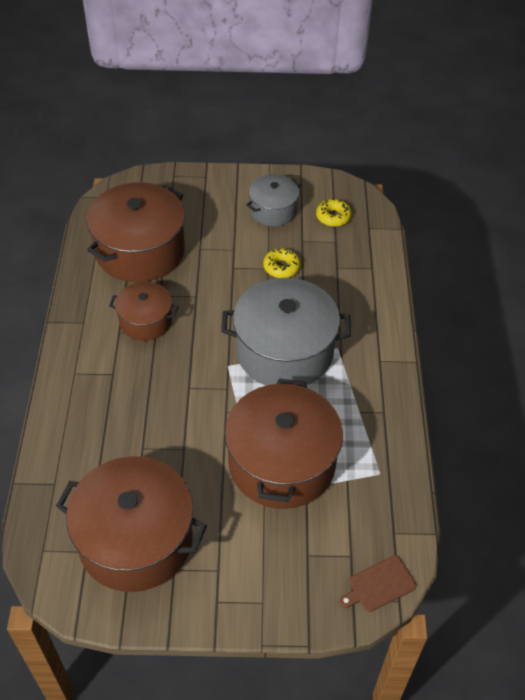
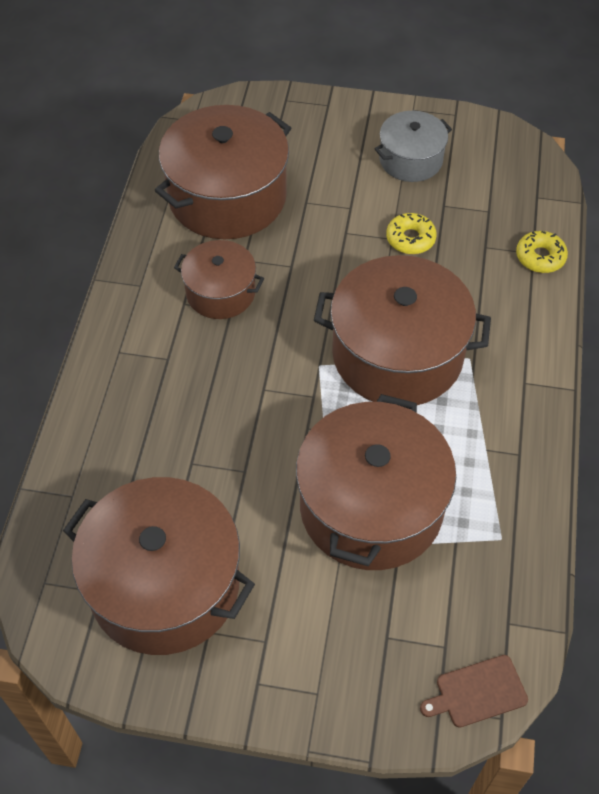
camera: 10 degrees right, 5 degrees up
(284, 351) = (397, 354): grey pot -> brown pot
(333, 217) = (490, 176): yellow donut -> yellow donut (540, 257)

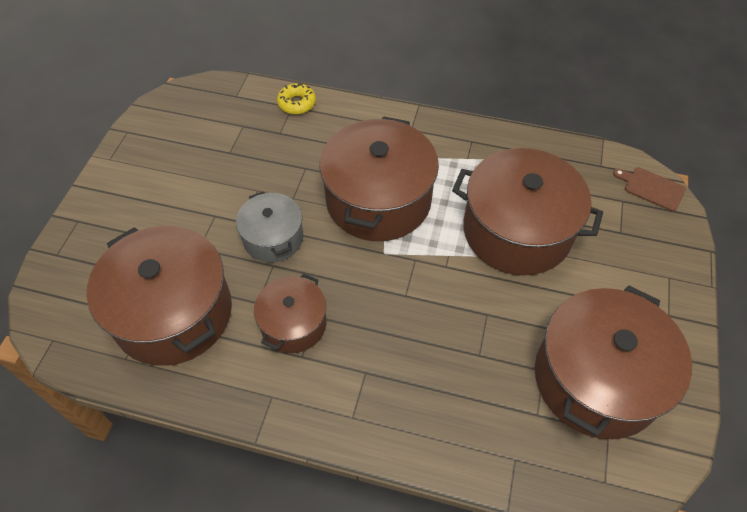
camera: 85 degrees left, 0 degrees up
(410, 160) = (170, 168): grey pot -> grey pot (273, 238)
(410, 239) = (260, 178): yellow donut -> none
(477, 692) = (651, 188): brown cutting board -> brown cutting board turned 135 degrees clockwise

